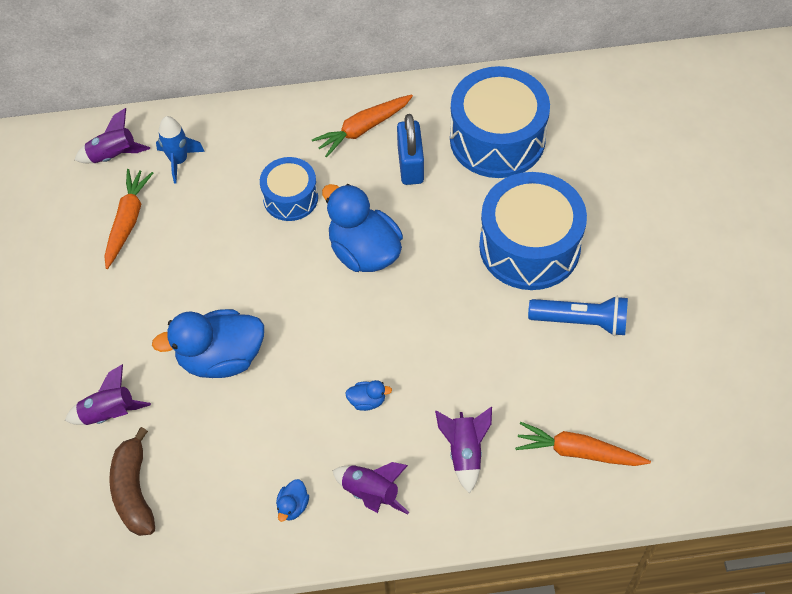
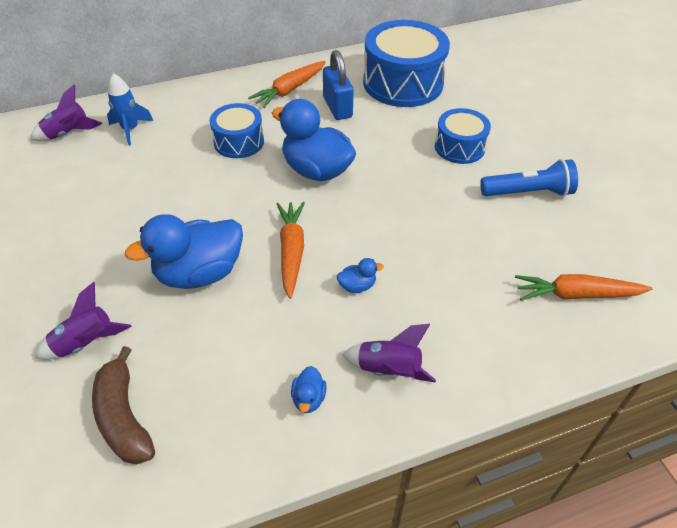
camera: 15 degrees left, 10 degrees down
(127, 221) = (87, 178): orange carrot -> orange carrot (291, 251)
(464, 452) = (469, 314): purple rocket -> none
(529, 246) = (459, 147): blue drum -> blue drum, size x0.56

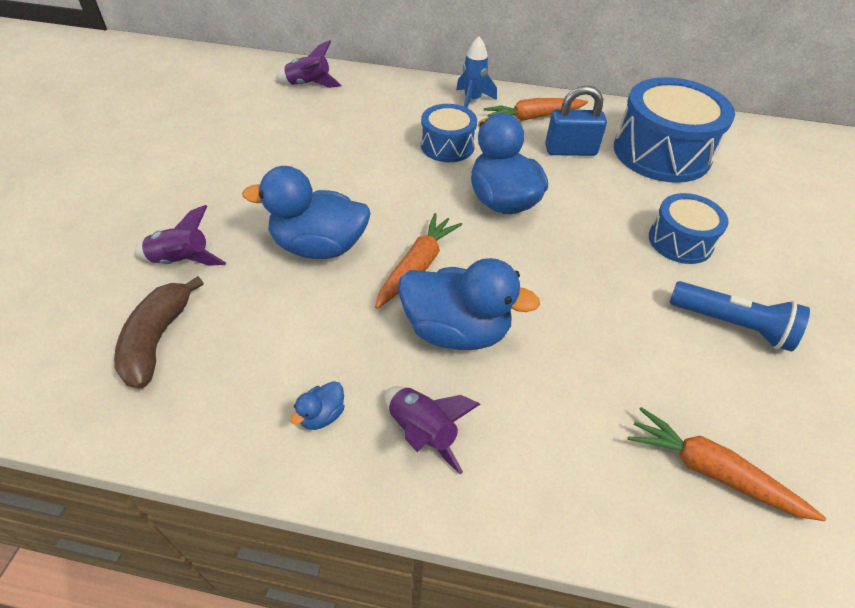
camera: 30 degrees right, 0 degrees up
(130, 129) = (361, 100): blue rocket -> blue rocket (472, 100)
(337, 107) = (570, 150): blue padlock -> blue padlock turned 75 degrees clockwise
(357, 286) = (456, 330): blue duck -> blue duck, size x2.38

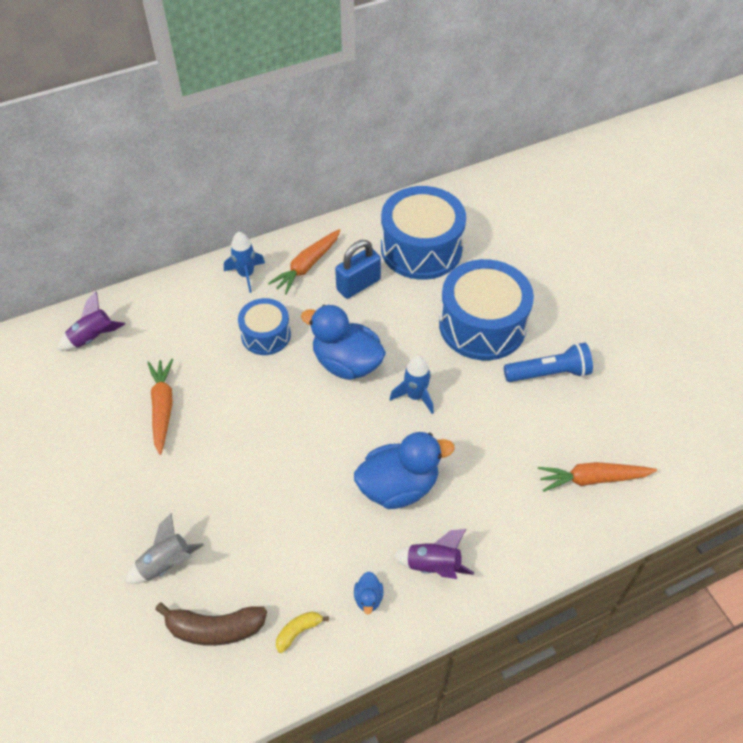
camera: 35 degrees left, 5 degrees up
(157, 339) = (214, 629): brown banana -> brown banana turned 60 degrees counterclockwise
(181, 261) = (166, 564): purple rocket -> grey rocket
(223, 397) = (298, 631): none -> yellow banana
(319, 246) = (254, 485): blue duck -> none
(417, 266) = (334, 456): orange carrot -> orange carrot (162, 407)
(549, 262) = (415, 396): none -> blue rocket
(680, 241) = (482, 325): blue drum -> blue drum, size x1.78

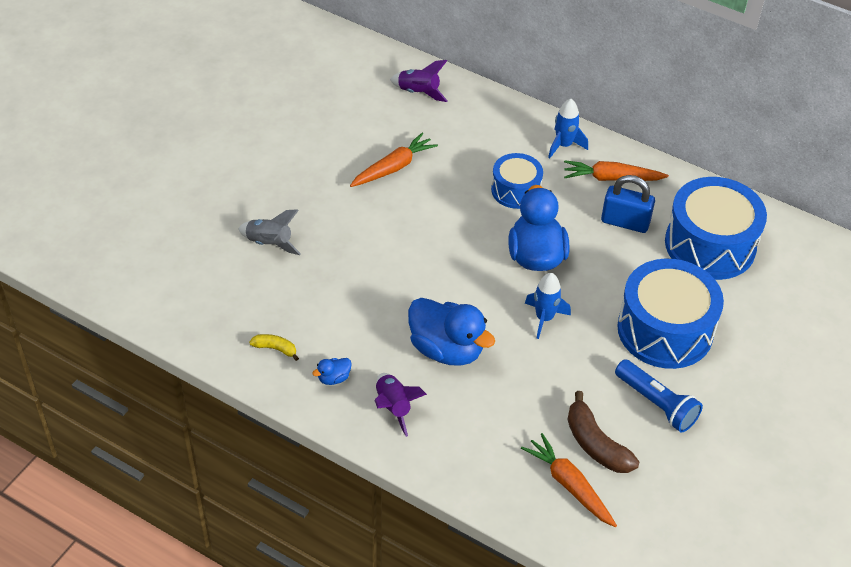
camera: 55 degrees right, 5 degrees down
(214, 629) = (242, 299): brown banana -> brown banana (595, 444)

